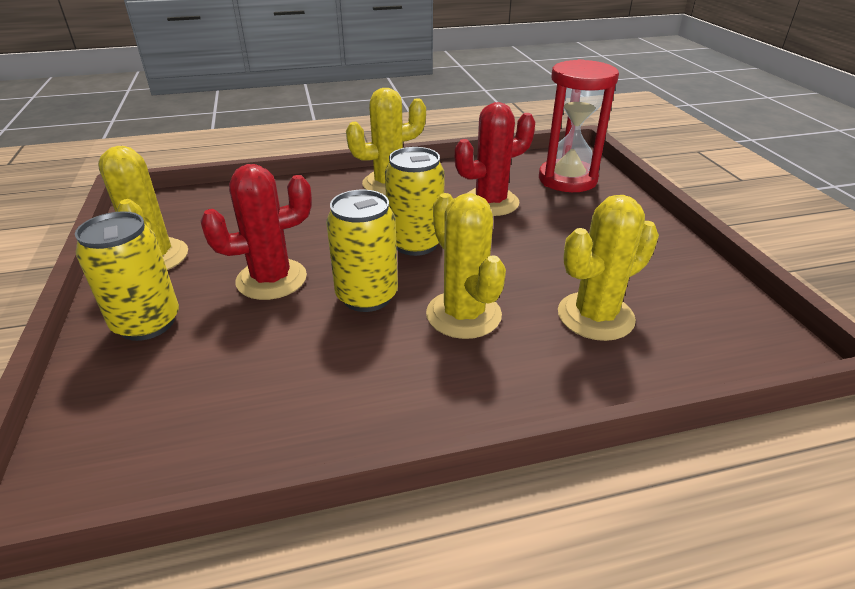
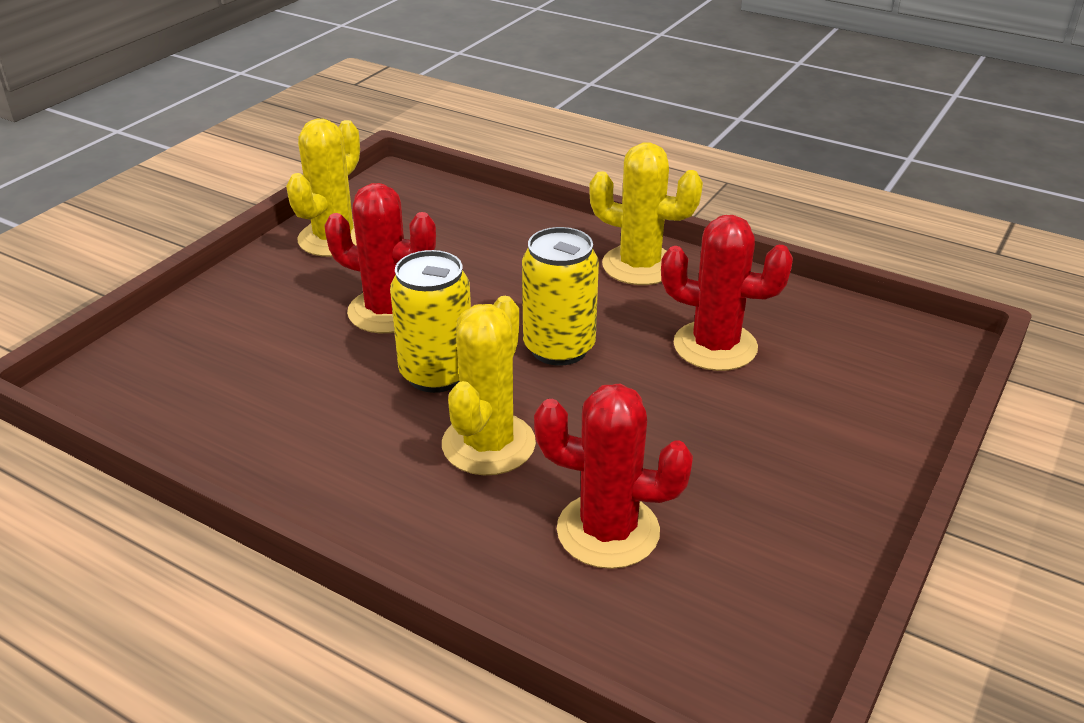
camera: 45 degrees right, 0 degrees up
(147, 323) = (258, 297): yellow can -> none
(567, 179) = (868, 369): red hourglass -> none
(595, 316) = (608, 531): yellow cactus -> red cactus

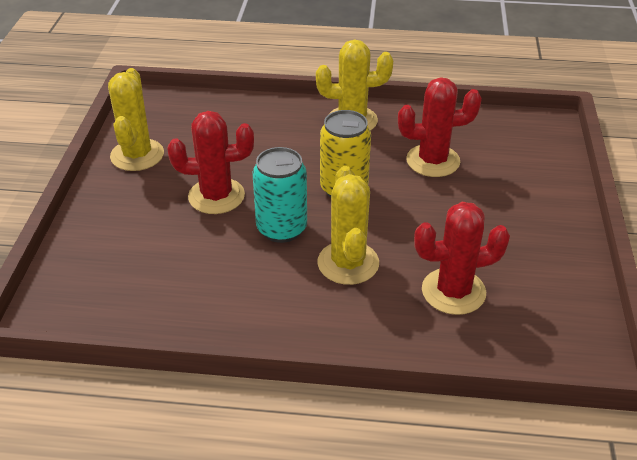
camera: 25 degrees left, 5 degrees up
(436, 374) = (281, 229): yellow can -> turquoise can

